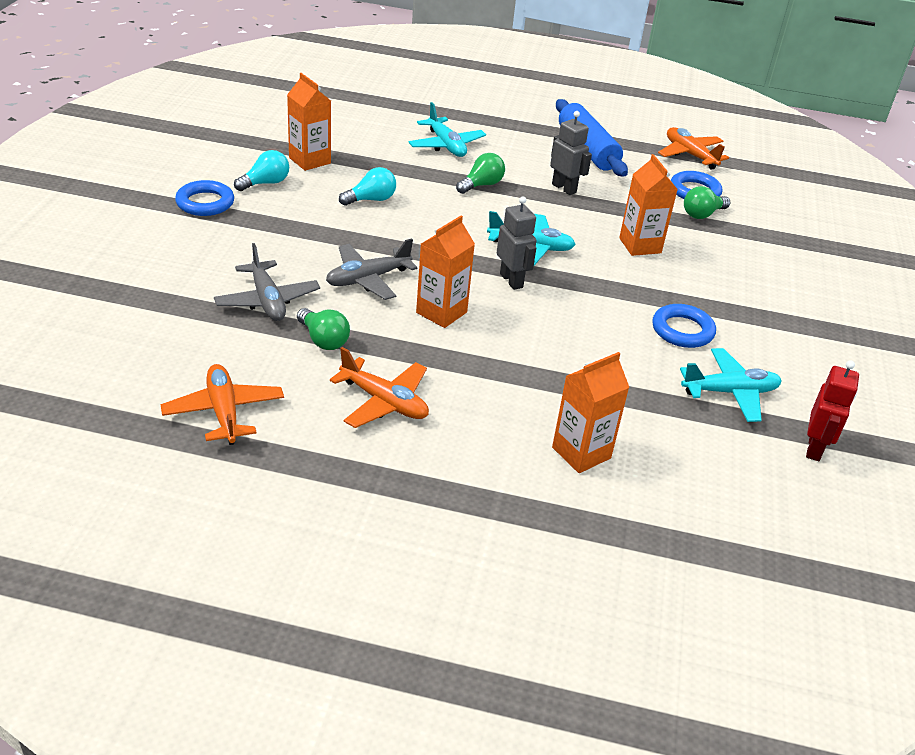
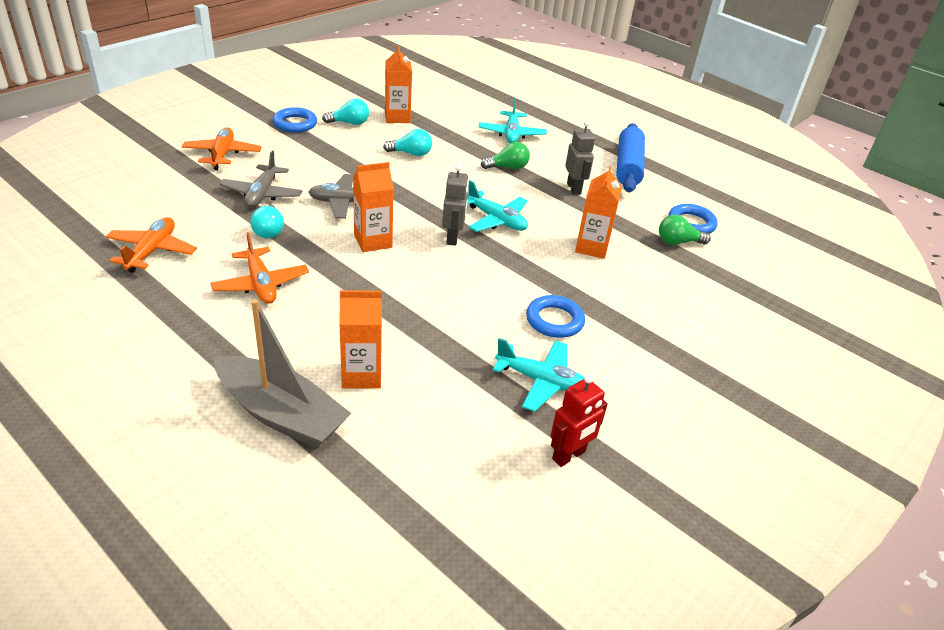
camera: 30 degrees right, 0 degrees up
(323, 340) = (269, 230): green light bulb -> turquoise light bulb
(554, 523) = (281, 414): none -> grey boat
(690, 155) = (719, 196): orange plane -> orange plane (222, 155)

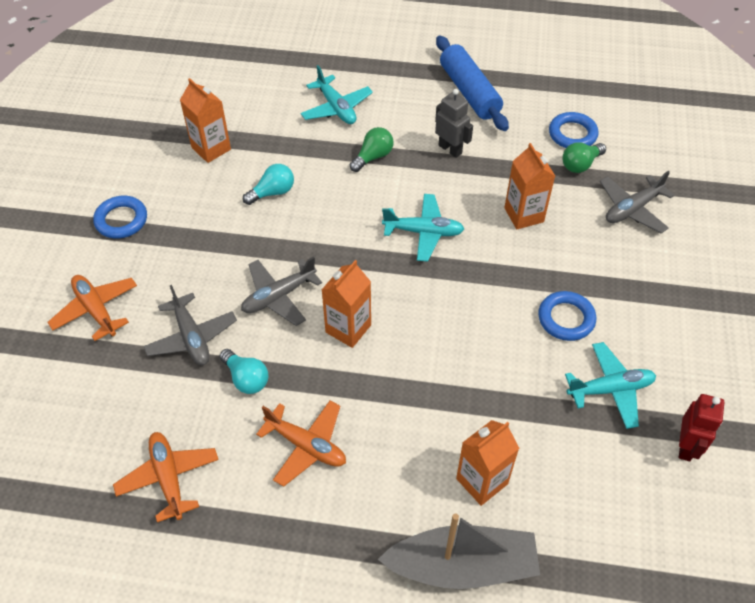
camera: 30 degrees left, 15 degrees up
(349, 123) = (173, 185): turquoise light bulb -> none
(453, 238) = (408, 278): grey robot -> none
(696, 287) = (632, 209): none -> grey plane

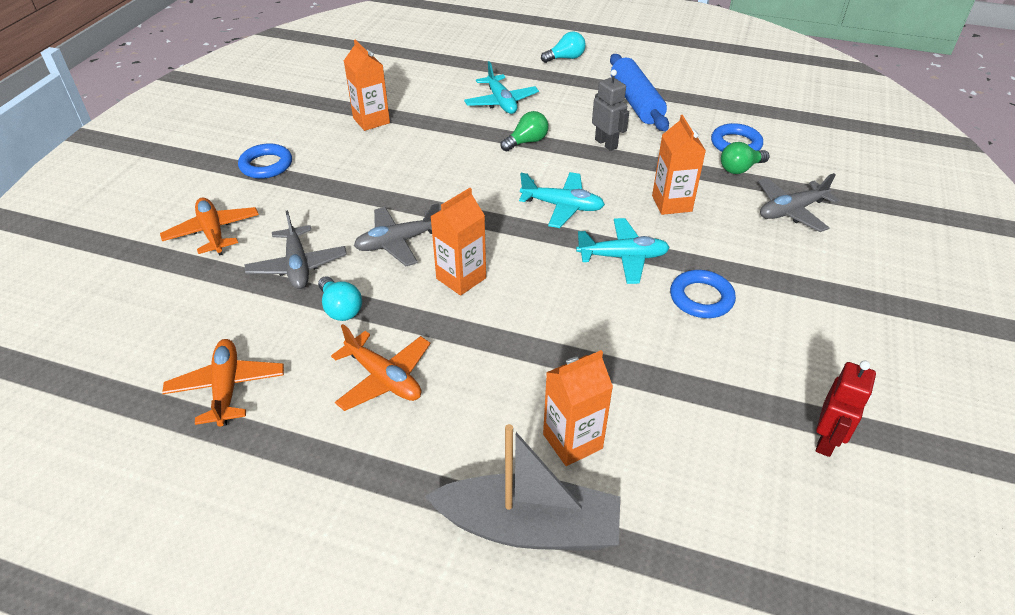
camera: 10 degrees right, 10 degrees down
(272, 192) = (419, 159): turquoise light bulb -> turquoise light bulb (565, 58)
(610, 389) = (741, 371): turquoise plane -> turquoise plane (622, 257)

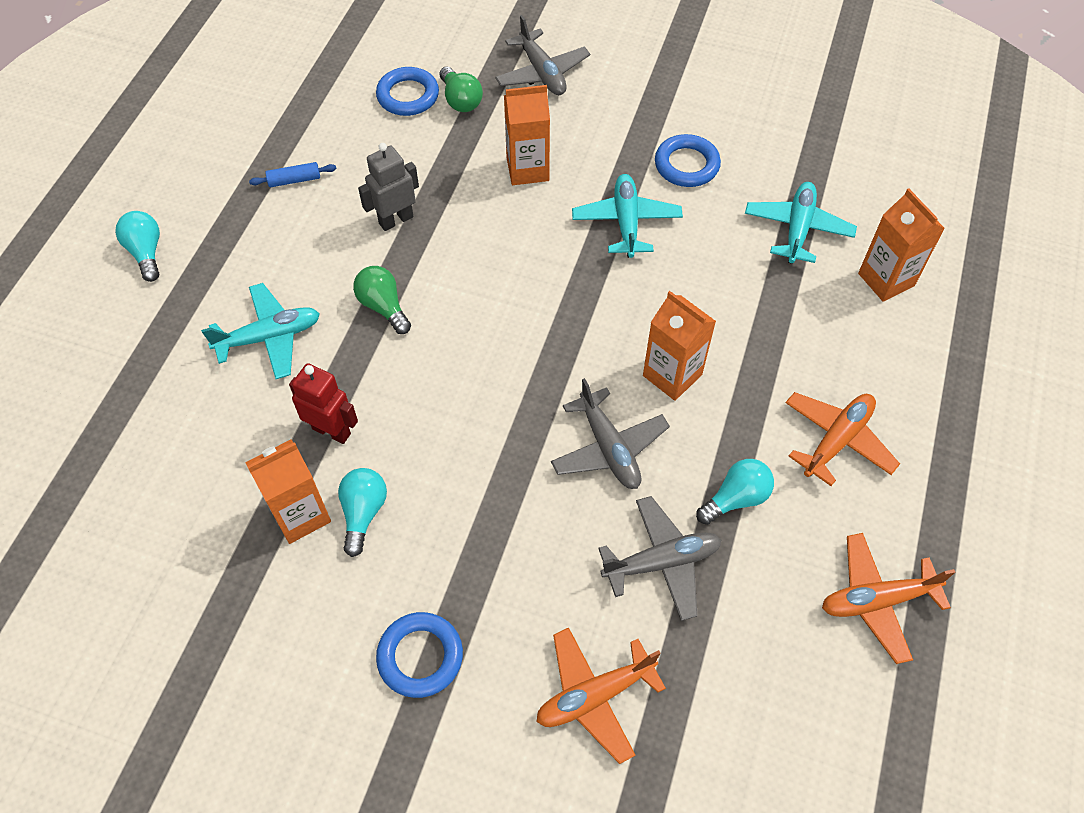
camera: 90 degrees left, 15 degrees up
(367, 141) = (363, 513): none -> turquoise light bulb
(529, 527) = (981, 314): grey boat -> none
(562, 206) = (532, 272): turquoise plane -> turquoise plane (797, 229)
(635, 102) = (294, 180): blue rolling pin -> blue rolling pin, size x0.42
(826, 441) = (850, 110): red robot -> red robot (332, 431)

